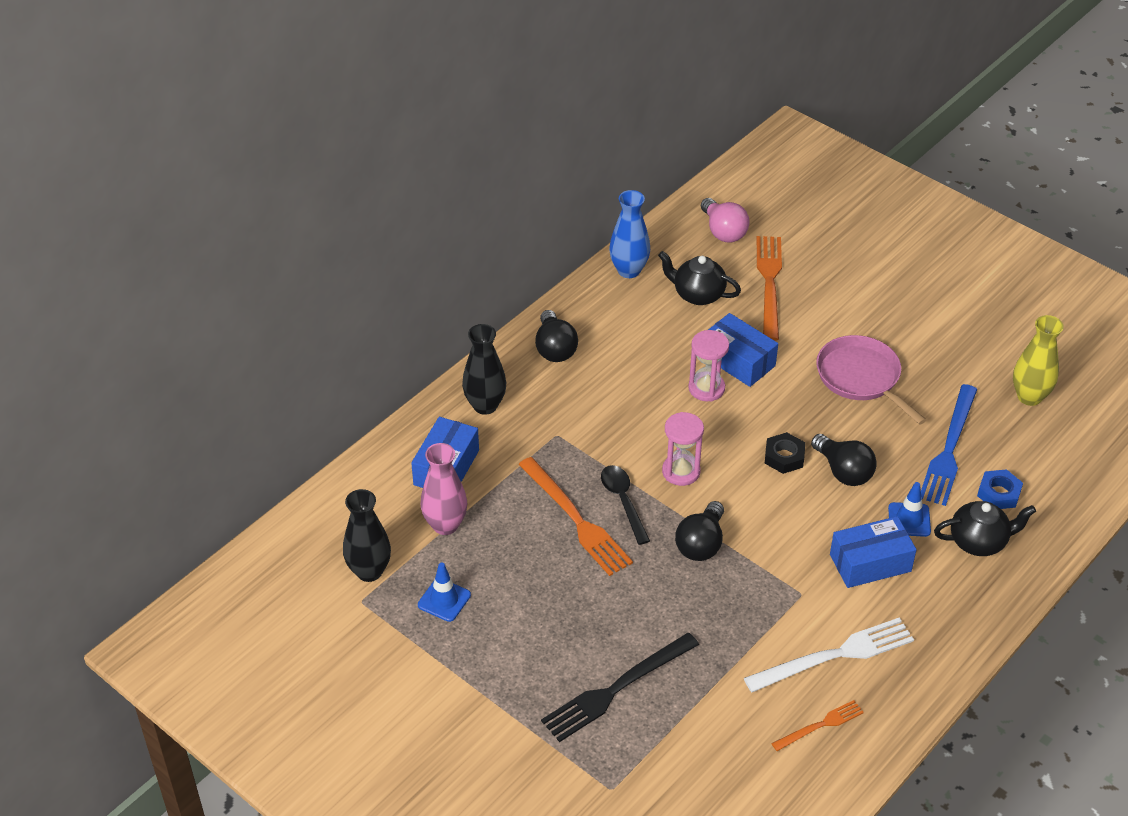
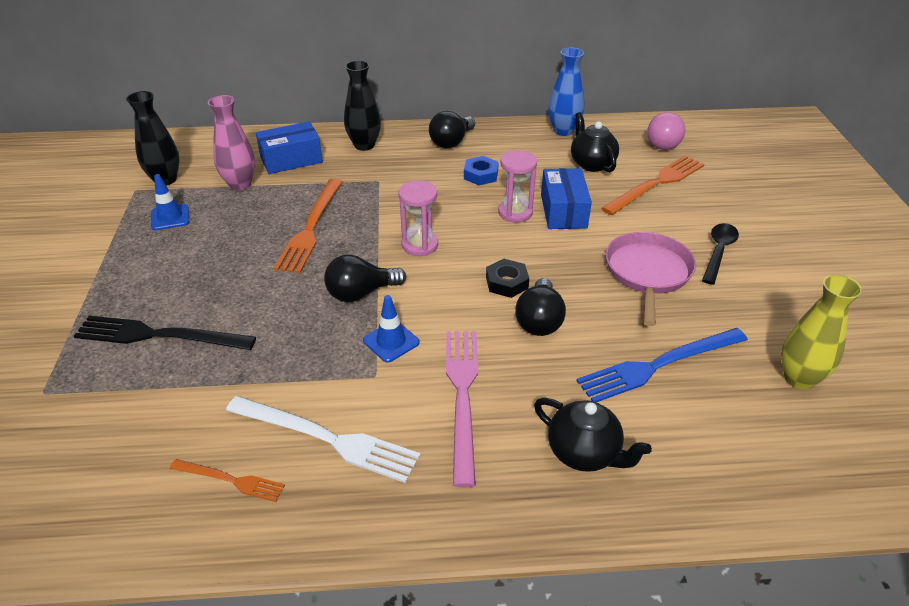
camera: 45 degrees right, 5 degrees down
(623, 502) = (355, 237): black spoon -> black spoon (718, 252)
(870, 563) = (462, 396): blue box -> pink fork
(909, 520) = (544, 390): blue traffic cone -> blue traffic cone (391, 341)
(999, 493) = (660, 430): blue nut -> blue nut (481, 175)

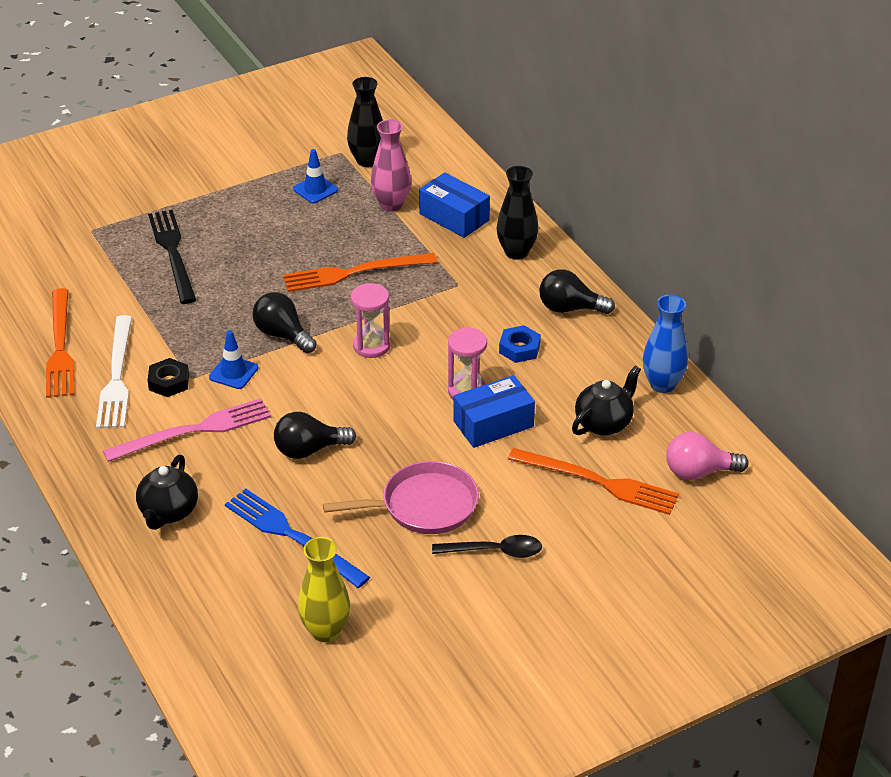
camera: 65 degrees right, 0 degrees up
(230, 480) = (60, 347): orange fork -> orange fork, size x1.82
(507, 282) = (350, 416): black nut -> black nut (169, 382)

